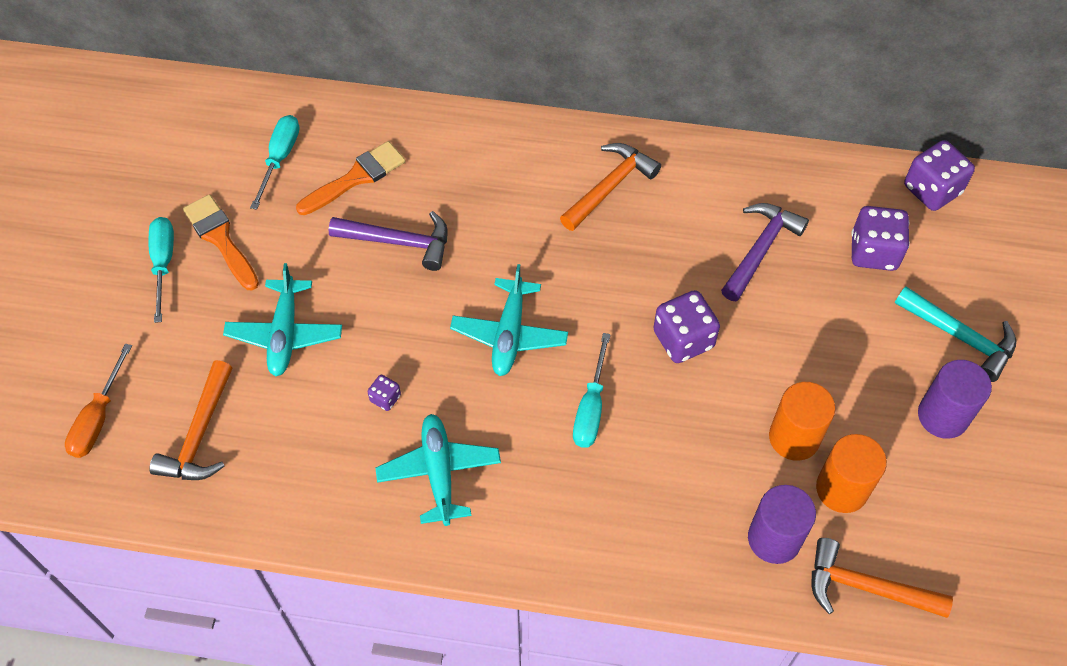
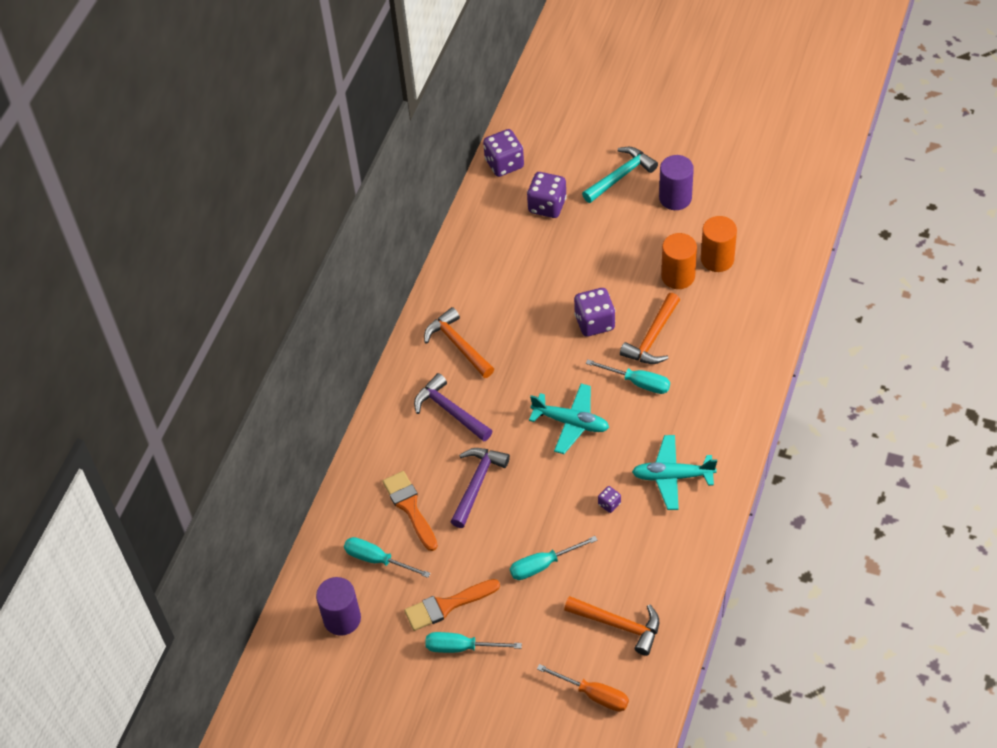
camera: 75 degrees left, 5 degrees down
(285, 334) = (543, 565): turquoise plane -> turquoise screwdriver
(760, 249) = (531, 266): purple hammer -> purple hammer (450, 411)
(774, 538) = (745, 300): purple cylinder -> purple cylinder (342, 619)
(866, 587) = (782, 261): orange hammer -> orange hammer (652, 338)

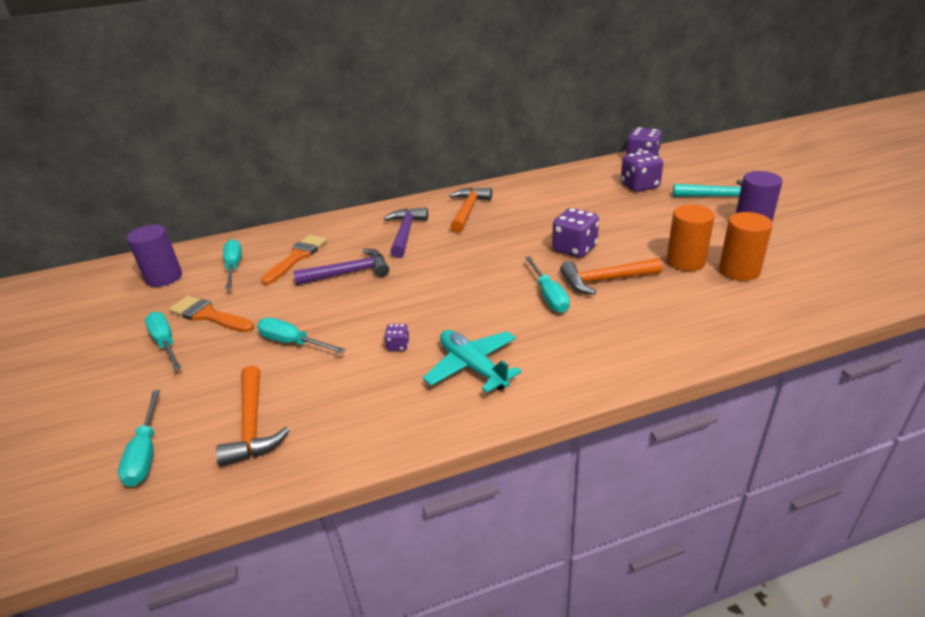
camera: 50 degrees right, 20 degrees down
(571, 422) = (462, 284): turquoise plane -> none
(593, 694) = (145, 453): orange screwdriver -> turquoise screwdriver

